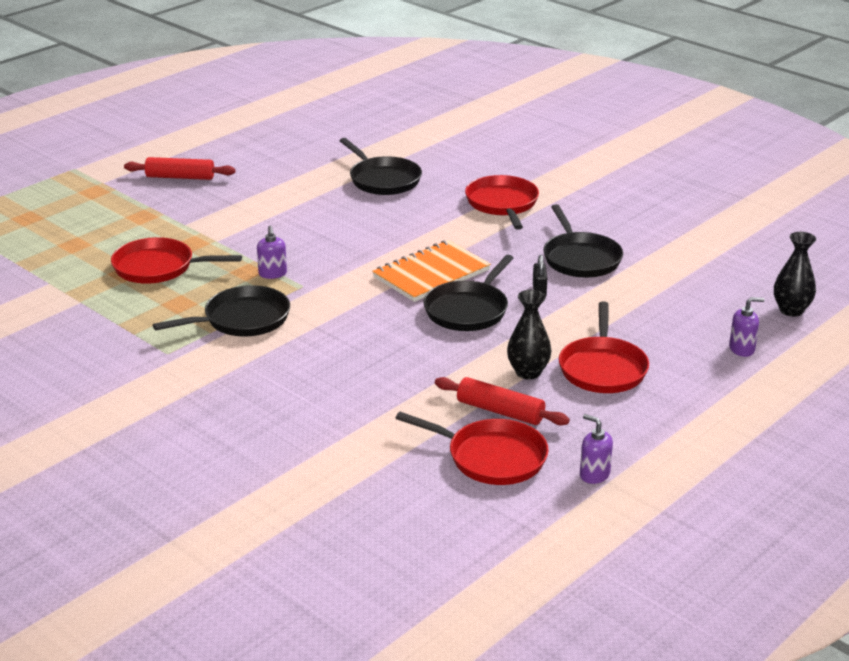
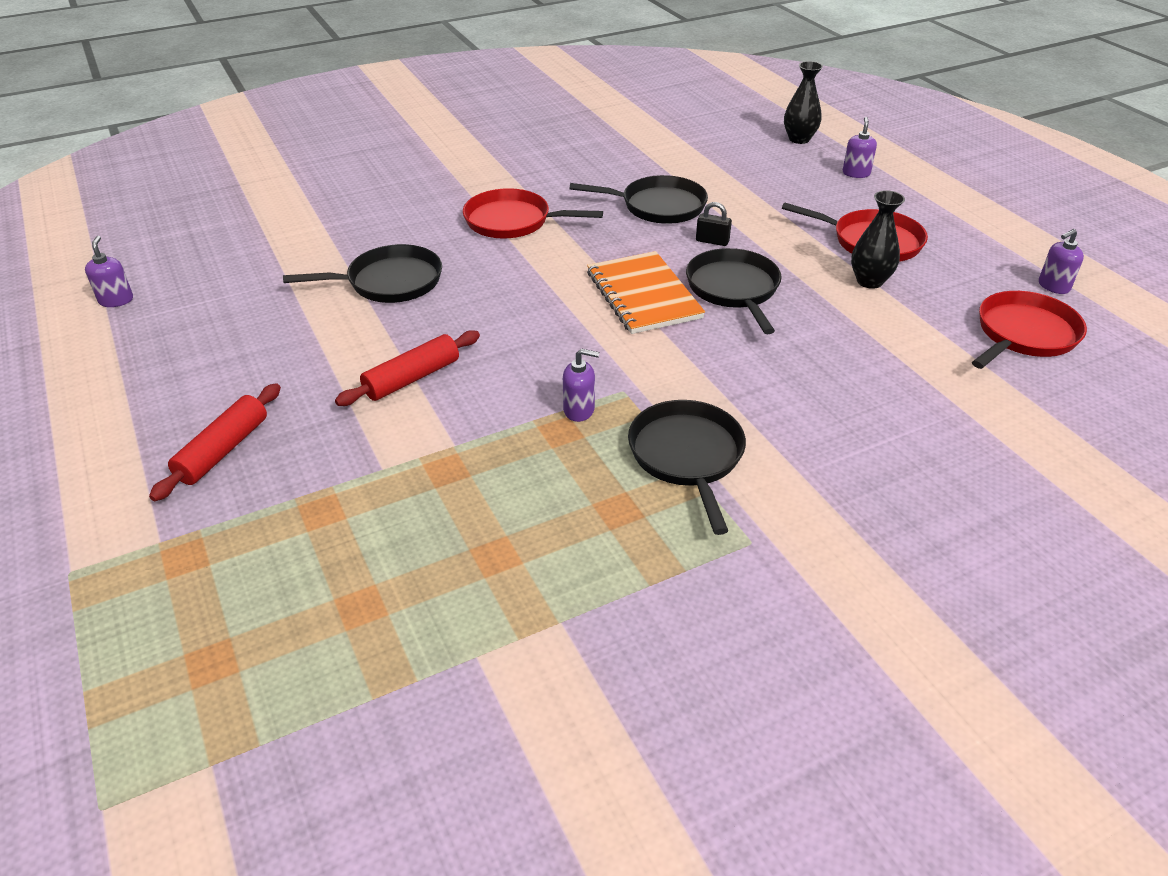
camera: 70 degrees left, 10 degrees up
(158, 267) = (499, 516): red pan -> none
(305, 107) = (116, 300): none -> purple soap dispenser
(468, 310) = (733, 289): black pan -> black pan turned 150 degrees counterclockwise
(500, 411) = (939, 312): red rolling pin -> red rolling pin (412, 378)

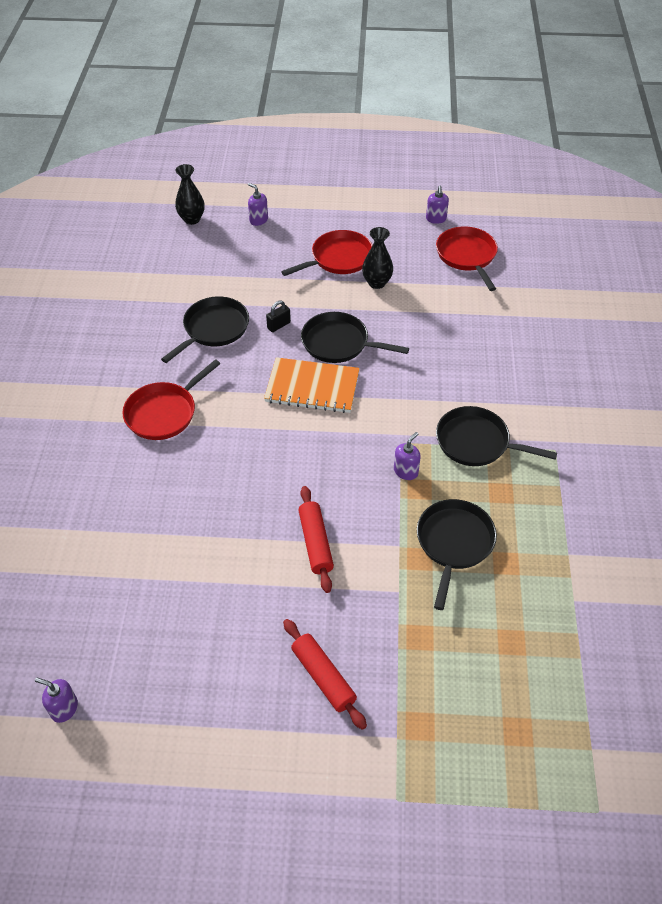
camera: 60 degrees left, 10 degrees up
(390, 282) = (187, 514): black pan -> black pan (454, 543)

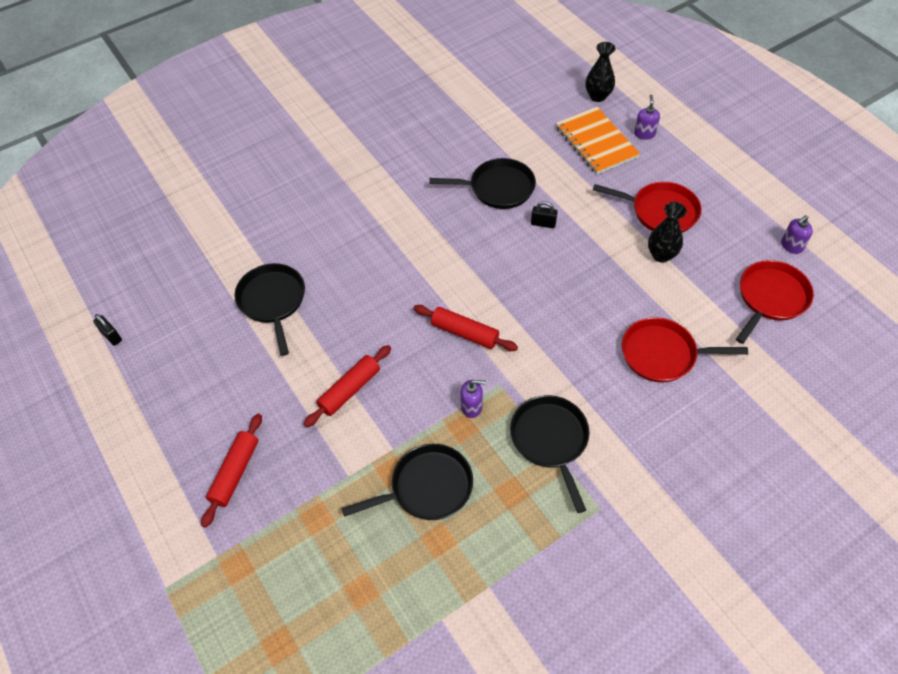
camera: 55 degrees right, 5 degrees up
(64, 708) = (111, 336): purple soap dispenser -> black padlock
(164, 413) = (389, 217): red pan -> red pan (662, 354)
(312, 387) = (500, 288): orange notebook -> orange notebook (596, 142)
(333, 434) = (464, 333): none -> red rolling pin
(338, 343) = (564, 274): black pan -> black pan (272, 301)

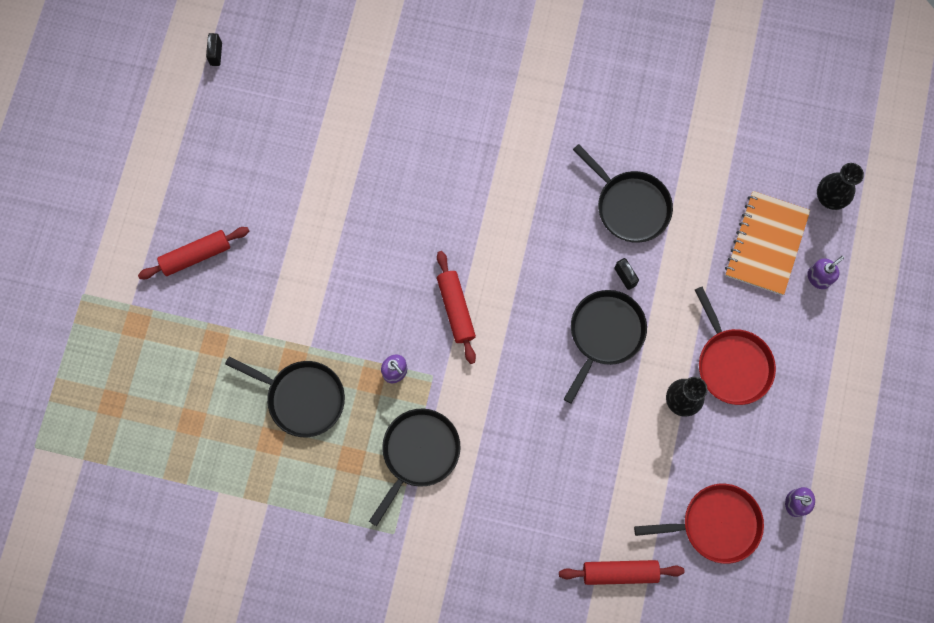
camera: 45 degrees right, 20 degrees up
(272, 301) = (351, 137): black pan -> black pan (605, 333)
(349, 390) = (329, 270): red rolling pin -> red rolling pin (620, 572)
(662, 354) = (575, 477): red pan -> none

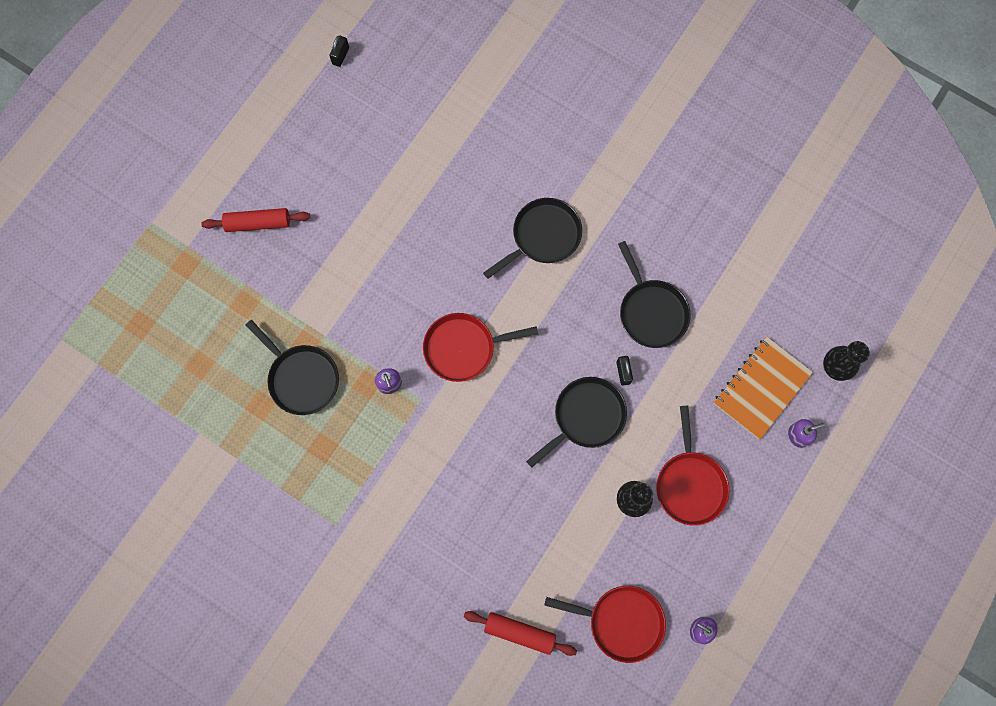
camera: 20 degrees right, 0 degrees up
(418, 453) = (383, 462): black pan -> black pan (543, 236)
(456, 309) = (463, 348): red rolling pin -> red pan

